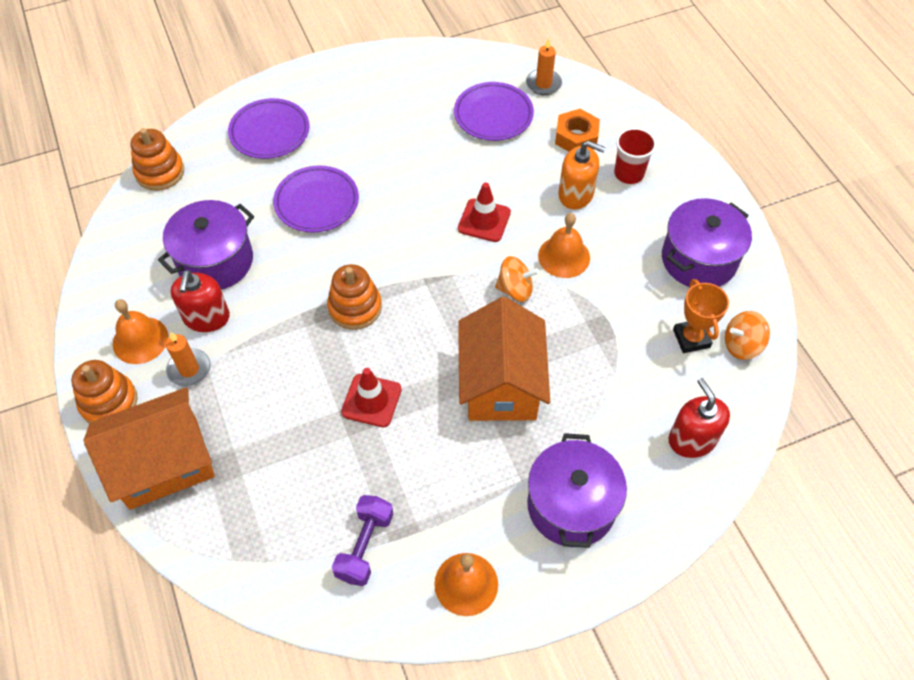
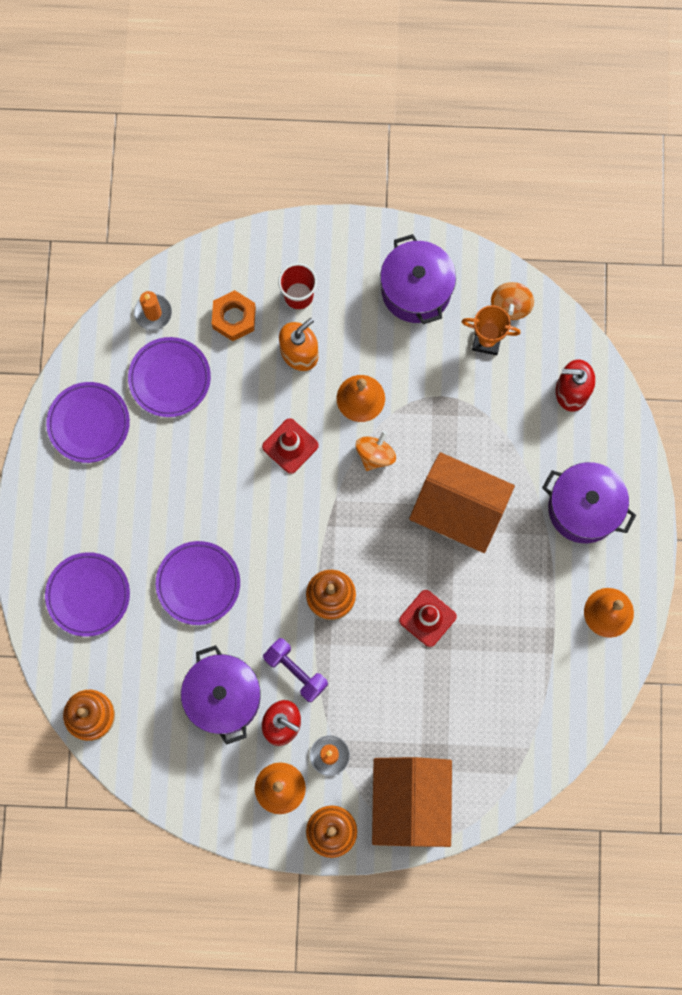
camera: 65 degrees left, 20 degrees up
(365, 546) = (548, 673): purple dumbbell -> purple dumbbell (296, 671)
(421, 79) = (89, 423): none -> purple plate

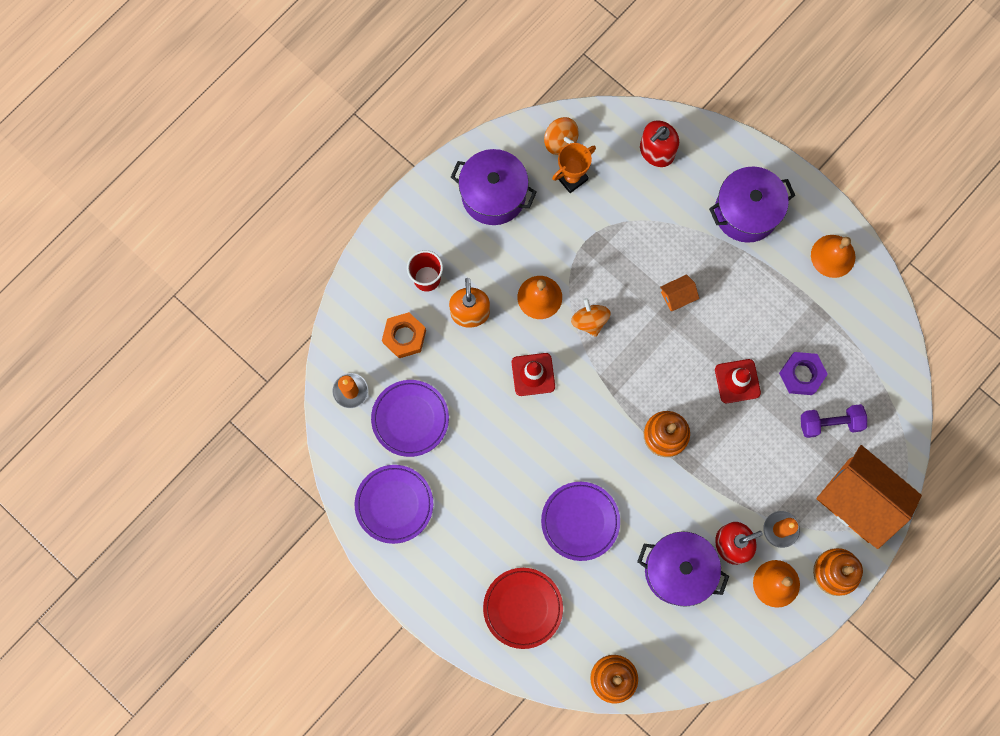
camera: 50 degrees left, 0 degrees up
(88, 595) = (523, 608): purple plate -> red plate
(296, 671) = (701, 504): purple dumbbell -> purple dumbbell (830, 423)
(459, 510) = (677, 296): orange house -> orange house, size x0.41
(479, 668) = (801, 375): none -> purple nut

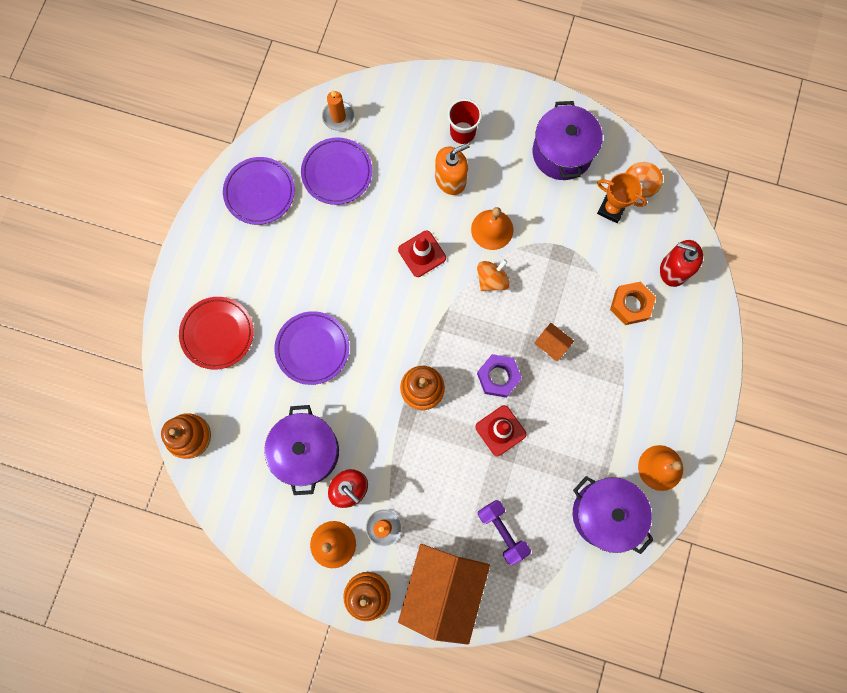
camera: 65 degrees right, 0 degrees up
(404, 337) = (404, 137): orange nut -> orange nut (630, 305)
(746, 212) = (660, 371): purple pot -> purple pot (605, 514)
(801, 375) = (534, 486): purple nut -> purple nut (498, 377)

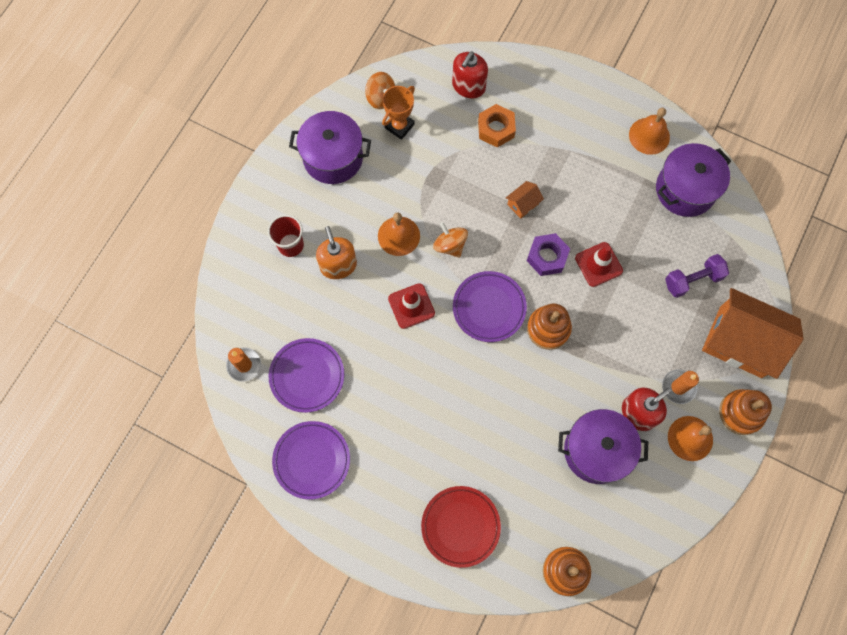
camera: 80 degrees left, 5 degrees down
(312, 348) = (492, 429): purple plate -> purple plate (489, 308)

